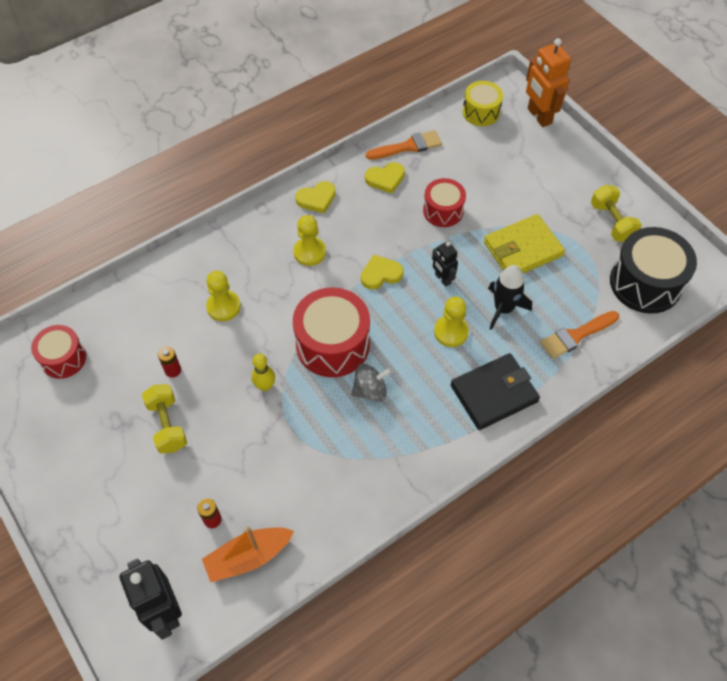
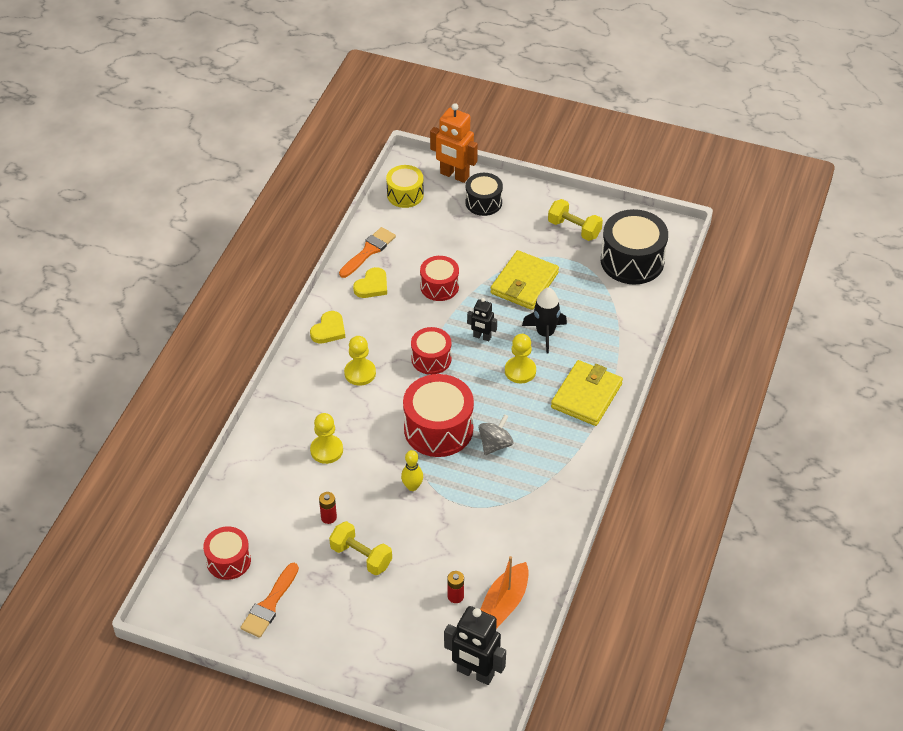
camera: 35 degrees left, 10 degrees down
(380, 274) = (431, 359): yellow heart -> red drum
(494, 393) = (586, 396): black wallet -> yellow wallet
(545, 154) = (483, 202): none -> black drum
(576, 336) = (612, 324): orange brush -> orange brush (269, 604)

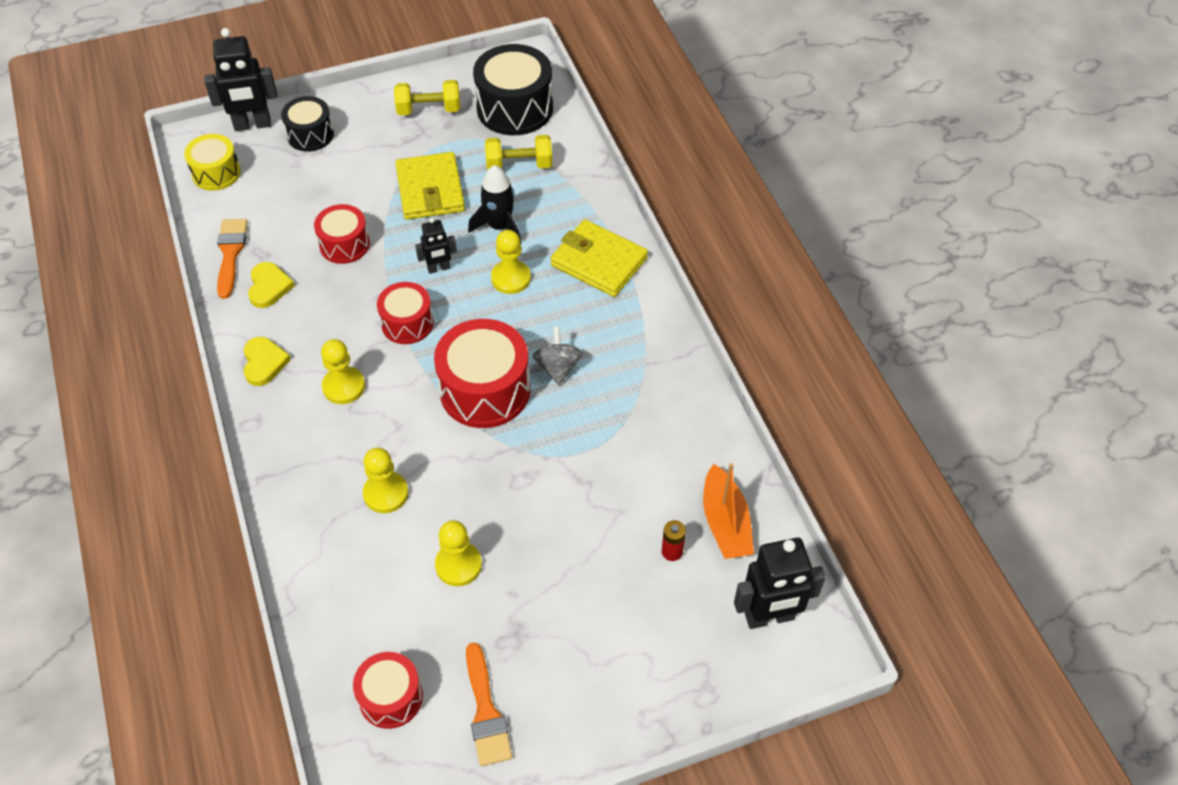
camera: 40 degrees left, 5 degrees up
(328, 517) = (458, 565): red battery -> yellow pawn
(361, 556) = (535, 582): yellow dumbbell -> yellow dumbbell (519, 165)
(412, 486) = (516, 468): yellow bowling pin -> none
(454, 175) = (252, 125): orange robot -> black robot
(586, 396) = (599, 262): yellow wallet -> yellow wallet turned 45 degrees counterclockwise

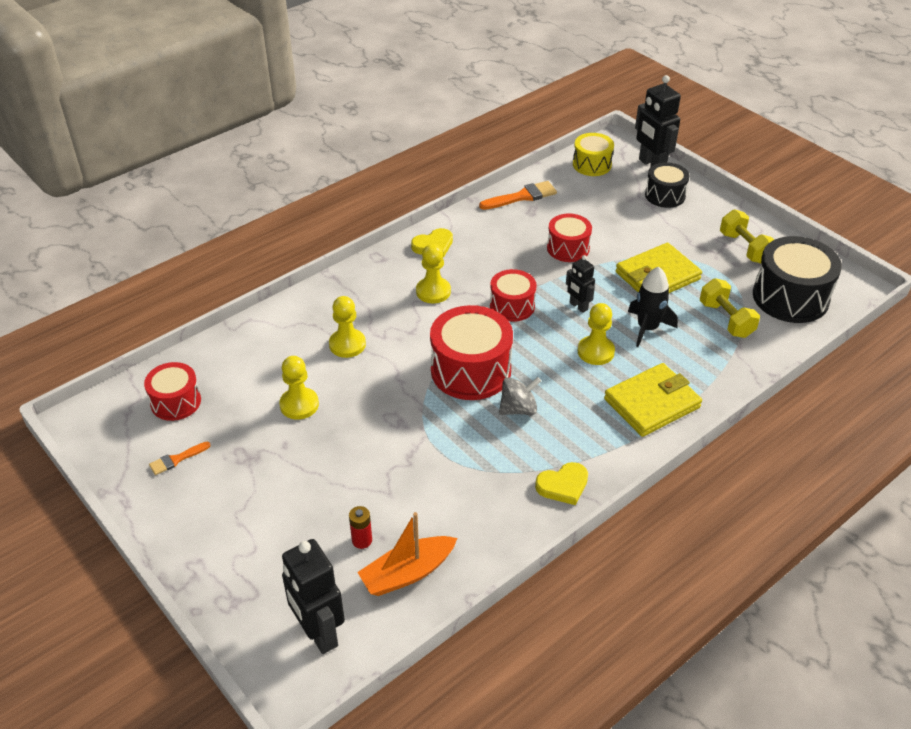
camera: 70 degrees right, 10 degrees down
(269, 287) = (503, 225): yellow heart -> yellow heart (563, 485)
(486, 712) = (176, 459): orange brush -> orange brush, size x0.60
(599, 262) = (652, 403): yellow wallet -> yellow wallet turned 45 degrees clockwise

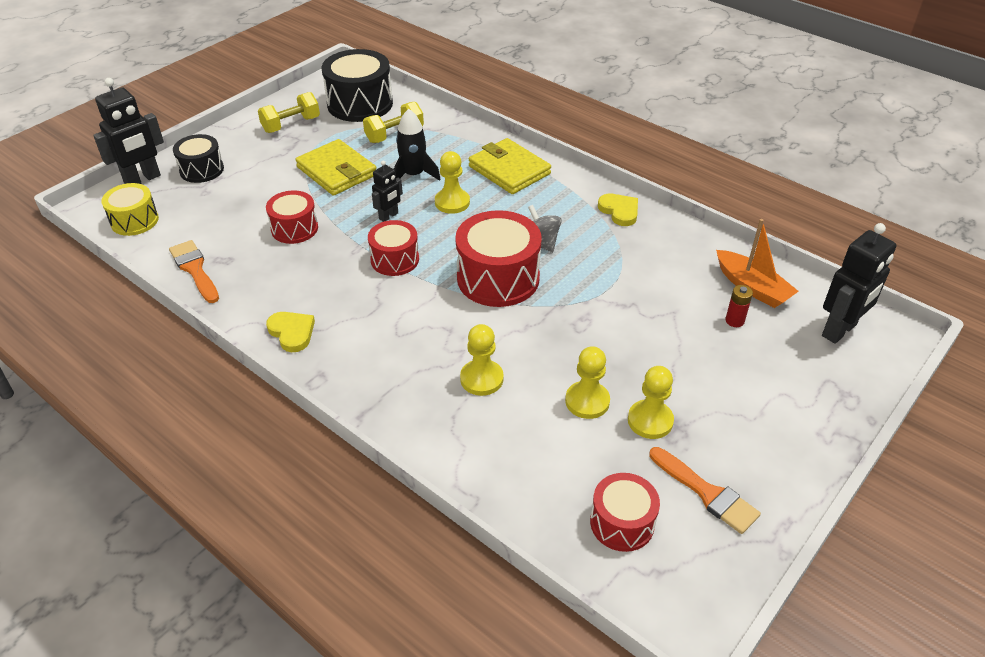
camera: 100 degrees left, 0 degrees up
(176, 459) = (707, 493): orange brush -> orange brush, size x1.68
(433, 291) = (378, 321): yellow pawn -> yellow pawn (650, 421)

